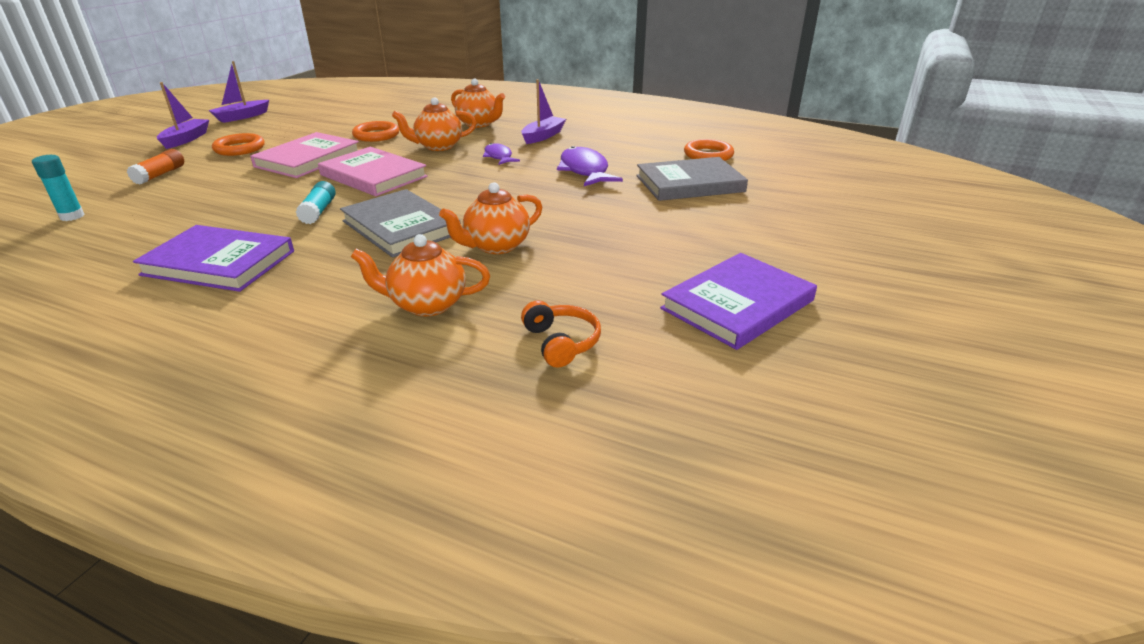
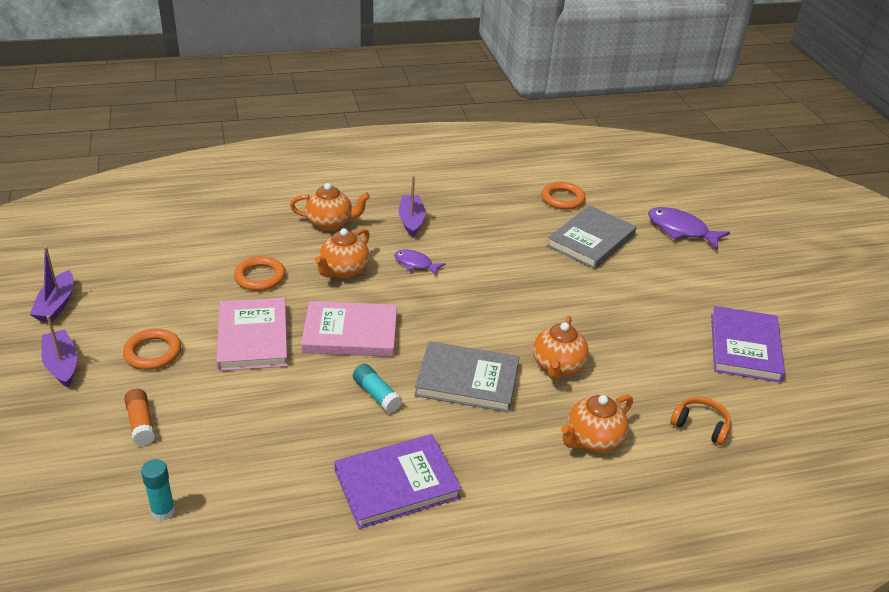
camera: 40 degrees left, 5 degrees up
(585, 171) = (504, 255): purple fish -> purple fish (681, 230)

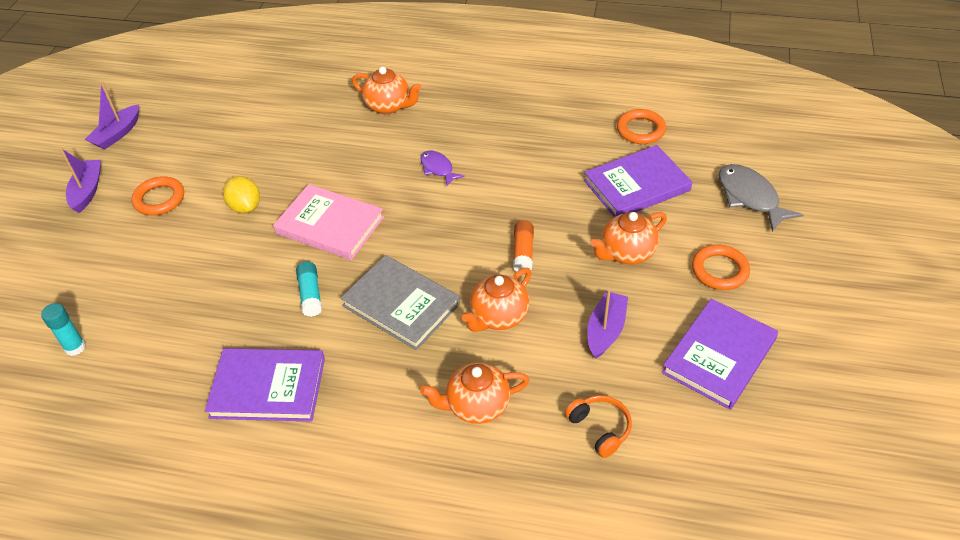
camera: 30 degrees right, 10 degrees up
(141, 423) = (109, 262): orange glue stick -> orange glue stick (523, 252)
(252, 337) = (245, 207): pink book -> yellow lemon
(260, 277) = (291, 148): orange ring -> orange ring (719, 270)
(343, 270) = (367, 159): orange teapot -> orange teapot (626, 253)
(411, 220) = (466, 120): purple boat -> purple boat (605, 330)
(591, 240) = (637, 185): grey book -> purple book
(681, 230) = (750, 197): purple fish -> grey fish

